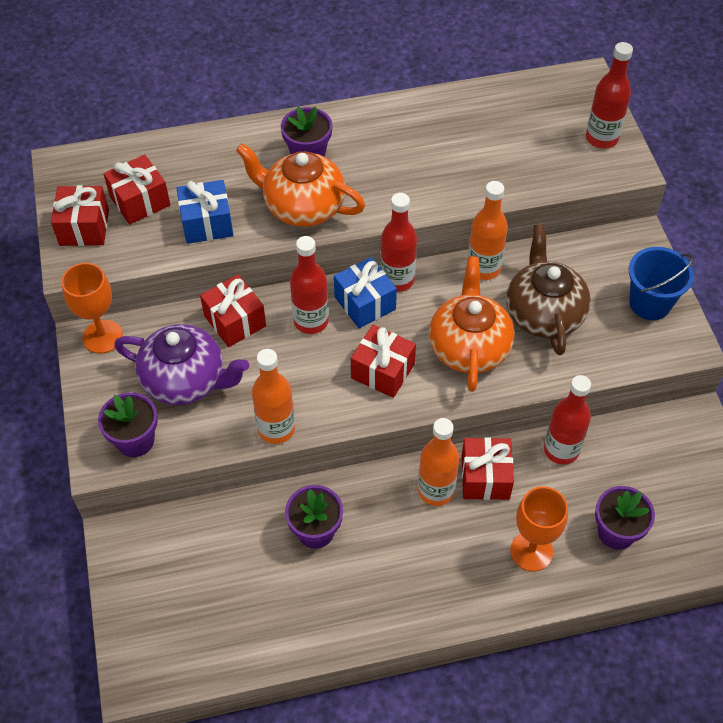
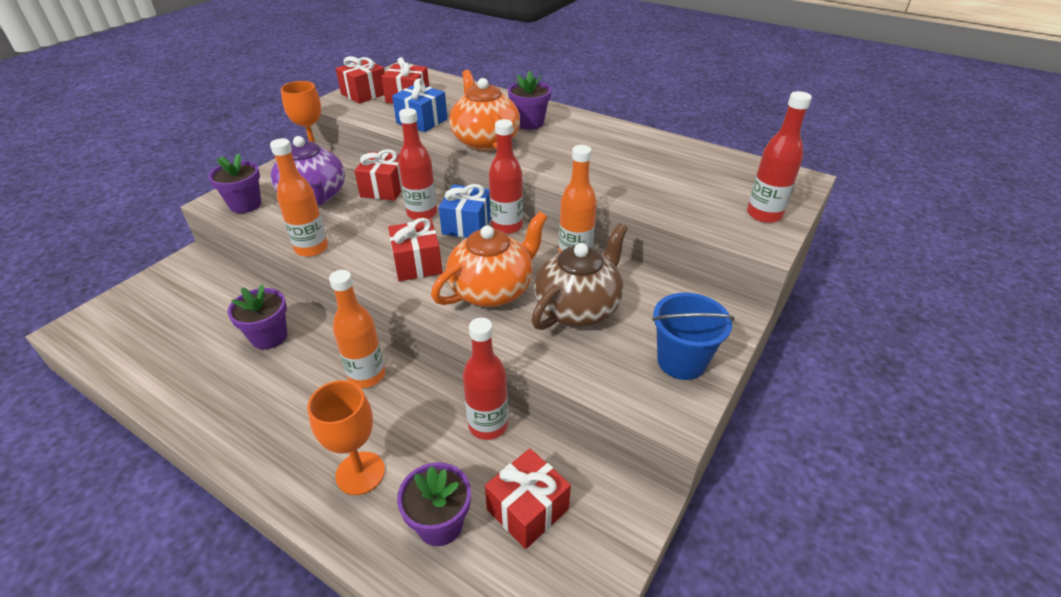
camera: 45 degrees right, 15 degrees down
(485, 477) = (409, 395): red gift -> red gift (527, 509)

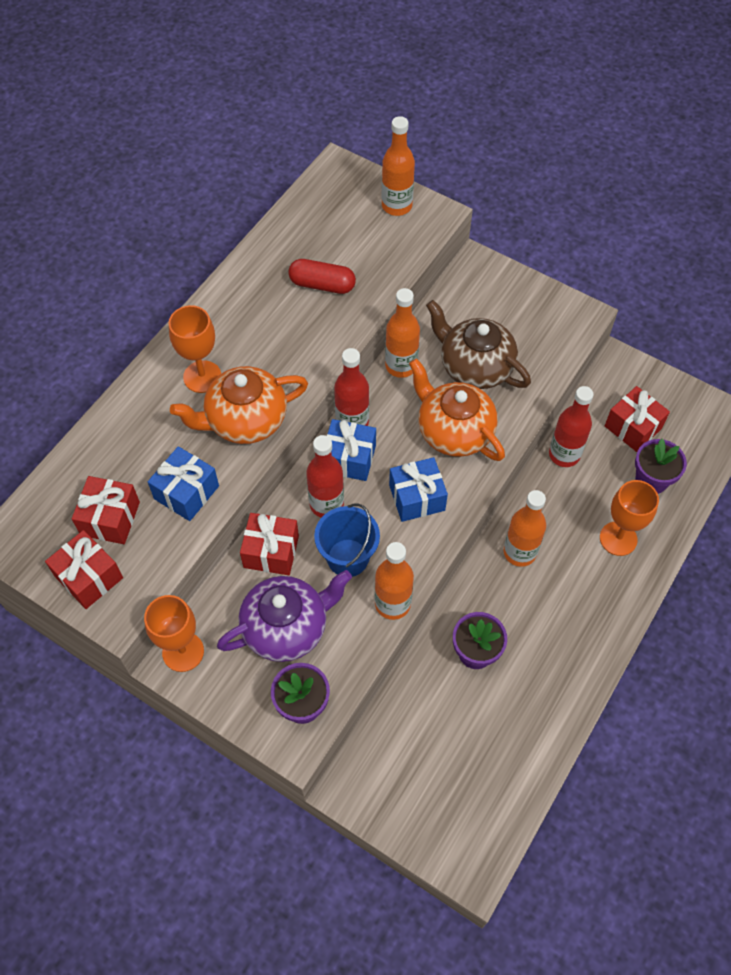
camera: 90 degrees left, 20 degrees up
(417, 264) = (417, 497): red gift -> blue gift
(529, 123) = (202, 377): purple flower pot -> orange goblet
(639, 172) = (322, 284): none -> red capsule
(681, 361) = (531, 305): blue bucket -> blue bucket (347, 558)
(764, 214) = (396, 206): red bottle -> orange bottle

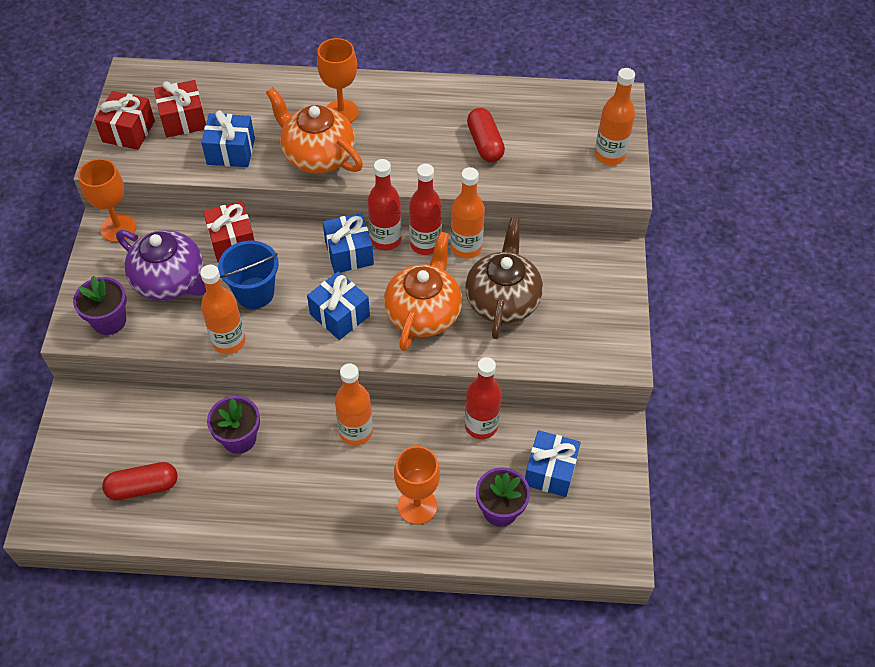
camera: 60 degrees right, 5 degrees down
(326, 504) = (296, 257): red bottle -> red bottle (425, 244)
(485, 760) = (143, 487): none -> red capsule
(633, 427) = (550, 471): red gift -> blue gift

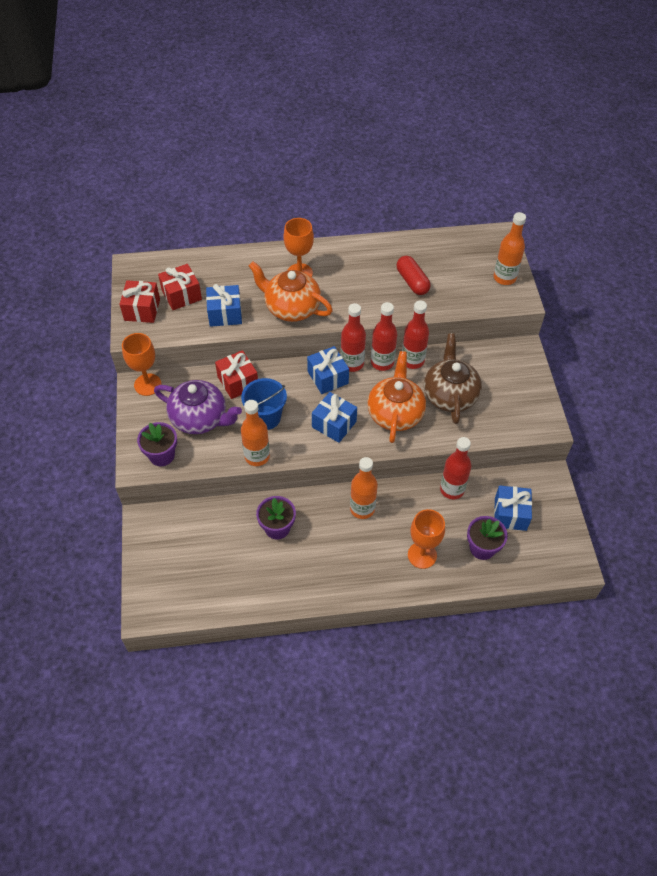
camera: 10 degrees left, 0 degrees up
(143, 487) = (215, 575): red capsule -> none
(466, 247) = (412, 360): orange bottle -> red bottle

